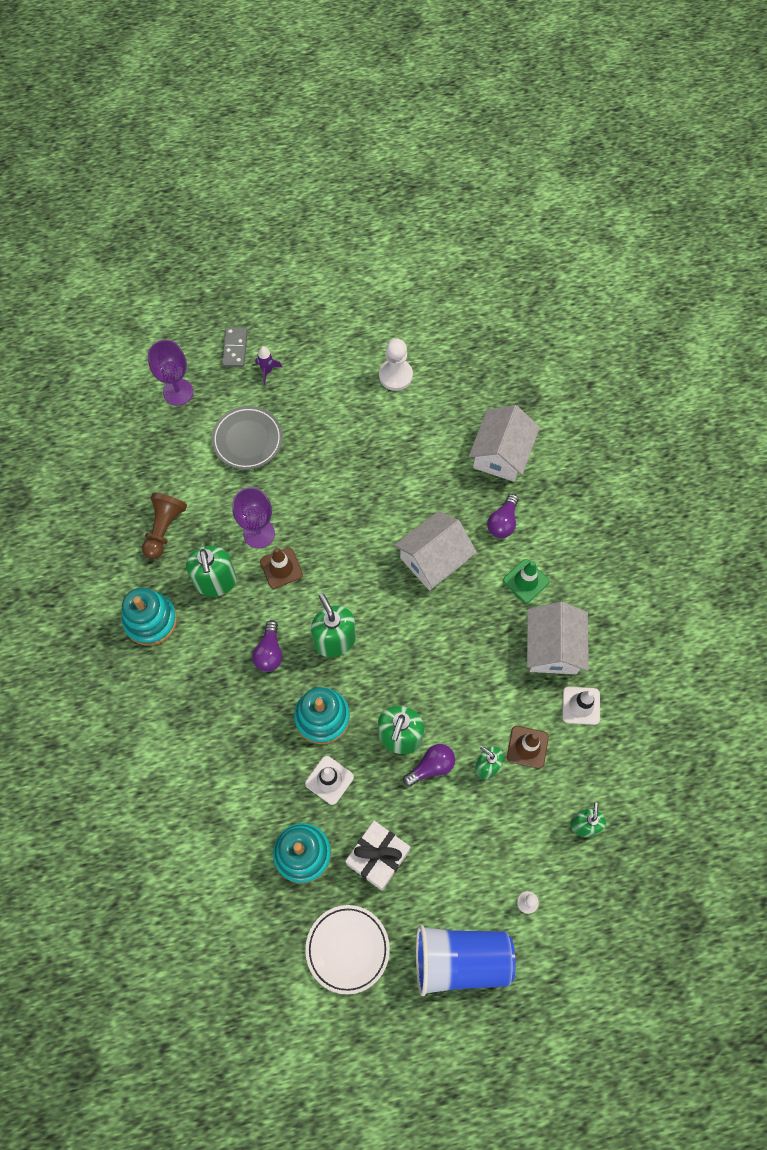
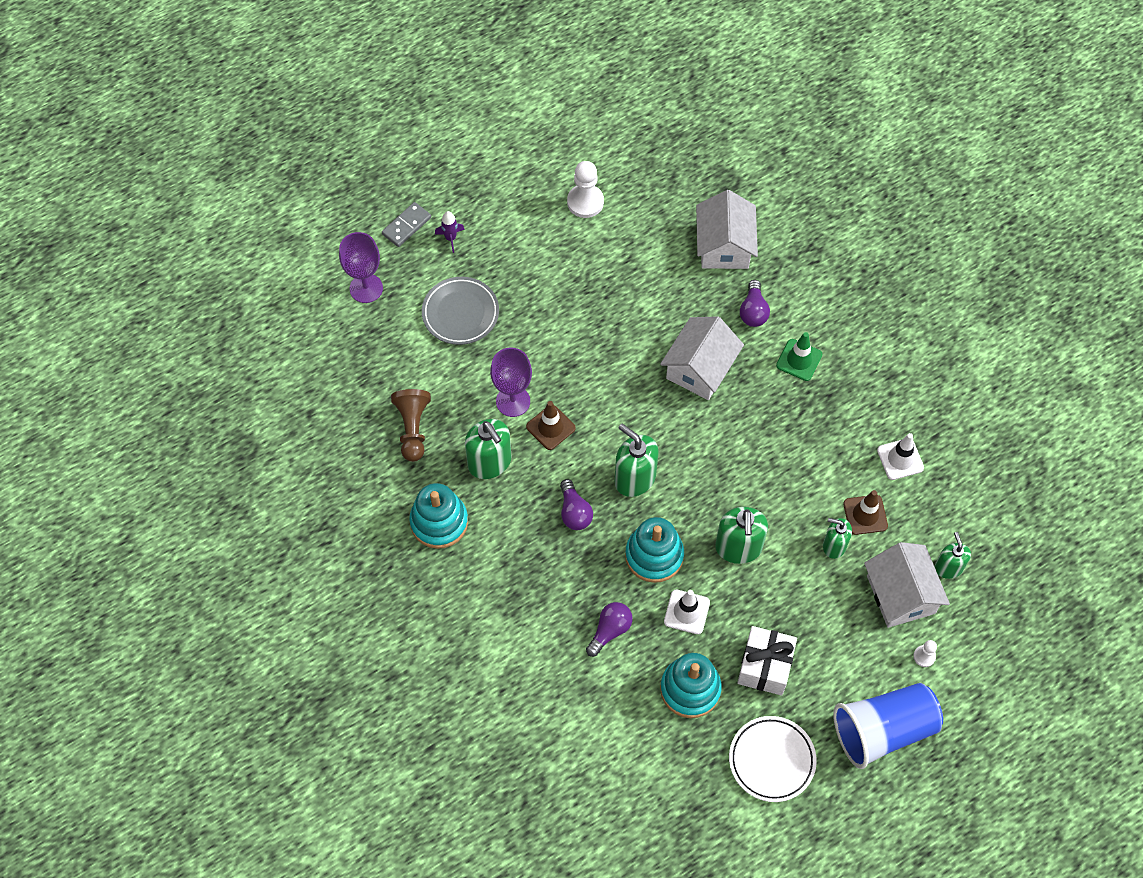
camera: 20 degrees left, 5 degrees down
(235, 348) = (406, 226): grey domino -> grey domino turned 60 degrees clockwise
(431, 766) = (781, 565): purple light bulb -> purple light bulb (610, 630)
(553, 647) = (851, 414): white house -> white house (901, 594)

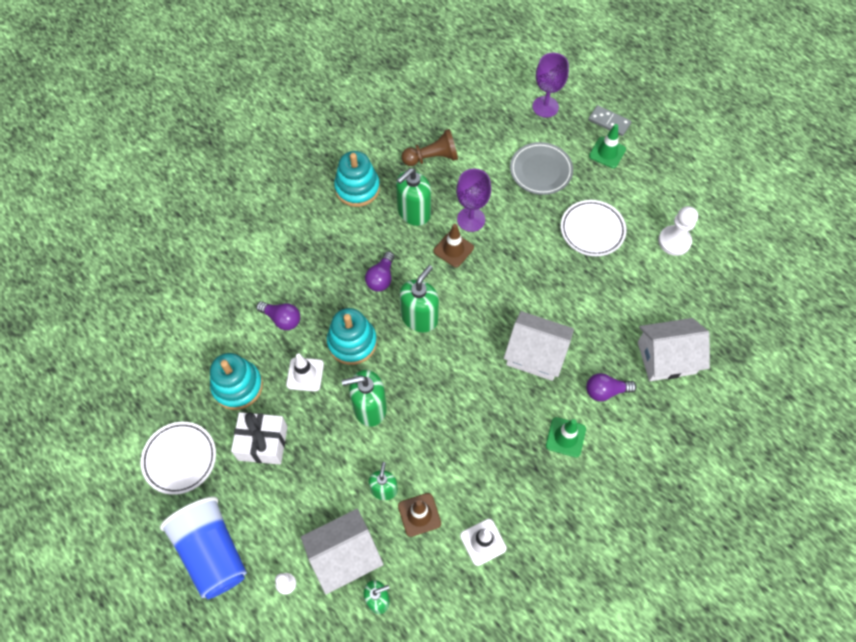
camera: 80 degrees right, 0 degrees up
(450, 238) = (607, 152): purple rocket -> green traffic cone
(554, 278) = (592, 230): none -> white plate
(574, 512) = (381, 278): purple light bulb -> purple light bulb turned 45 degrees counterclockwise

